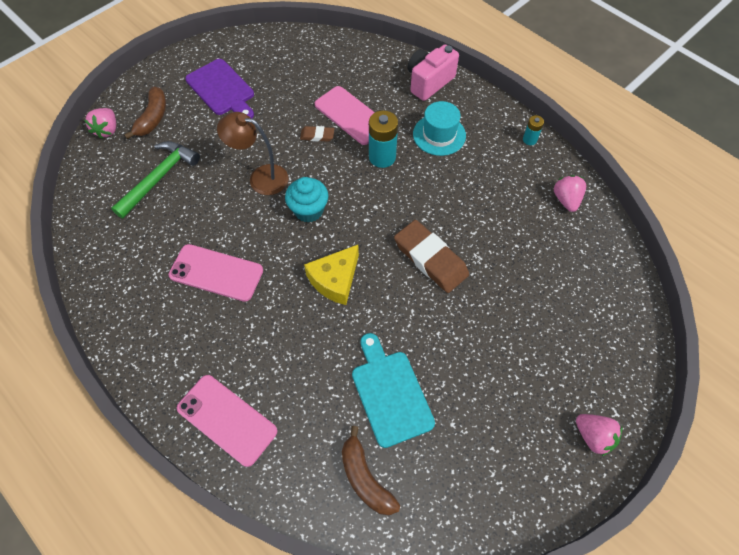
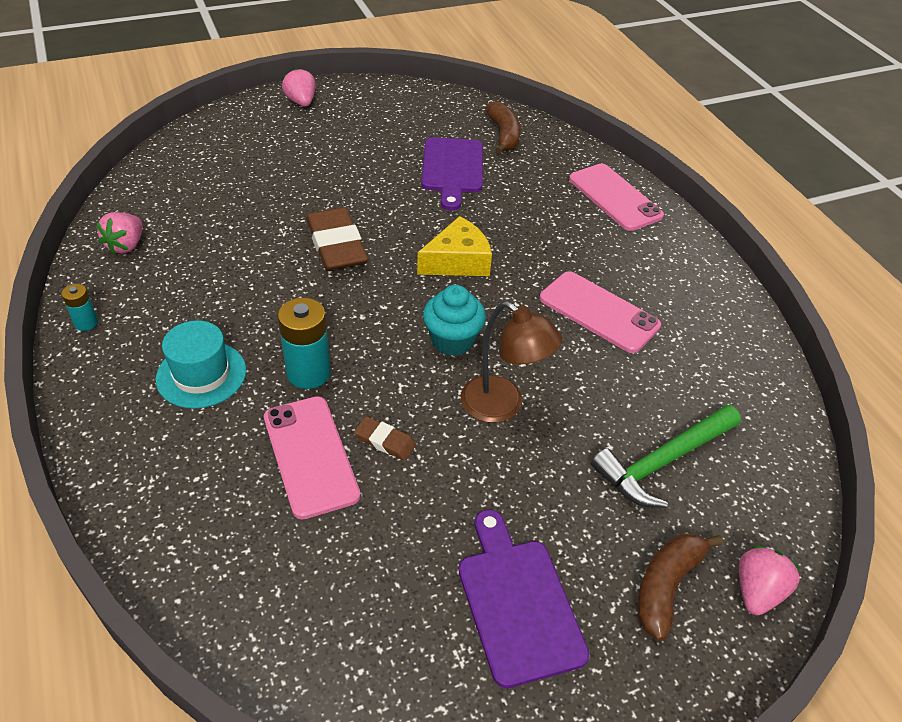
camera: 160 degrees left, 15 degrees down
(390, 393) = (452, 169): turquoise cutting board -> purple cutting board
(429, 82) = (135, 468): pink camera -> none

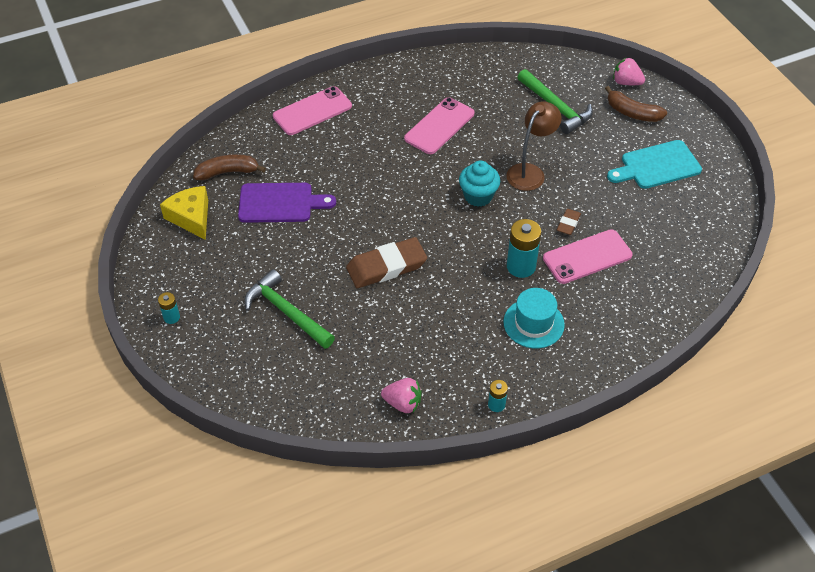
camera: 90 degrees left, 5 degrees up
(286, 169) = (286, 312): none -> green hammer
(301, 102) = (171, 317): pink strawberry -> turquoise battery
(458, 261) = (397, 196): yellow cheese -> yellow cheese (191, 217)
(517, 603) = (657, 166): purple cutting board -> turquoise cutting board

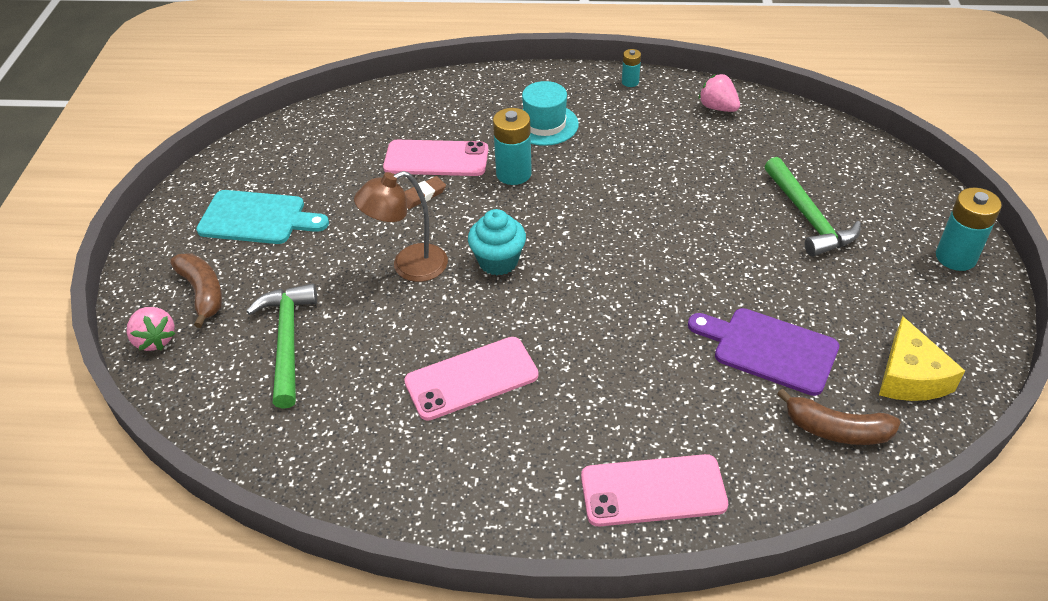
camera: 150 degrees left, 5 degrees down
(171, 317) = (955, 257): turquoise battery -> turquoise battery, size x1.86
(386, 266) = (665, 223): brown eraser -> none

